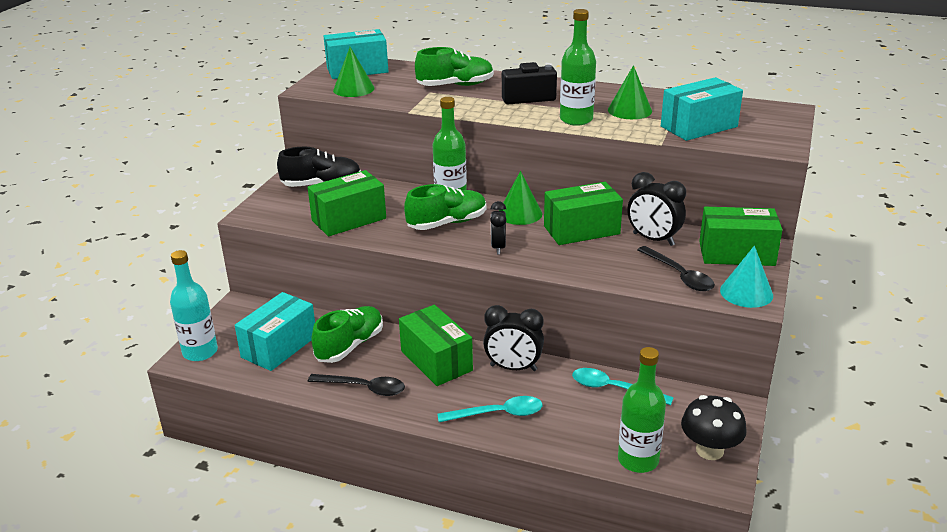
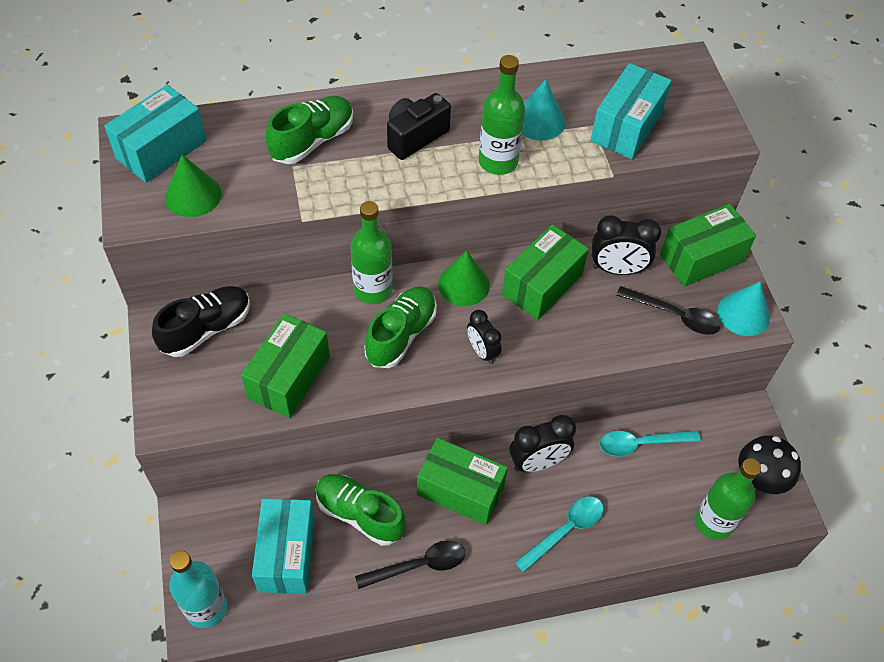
camera: 35 degrees left, 25 degrees up
(350, 346) = (360, 514): green shoe -> green shoe turned 60 degrees counterclockwise
(629, 110) = (539, 121): green cone -> turquoise cone

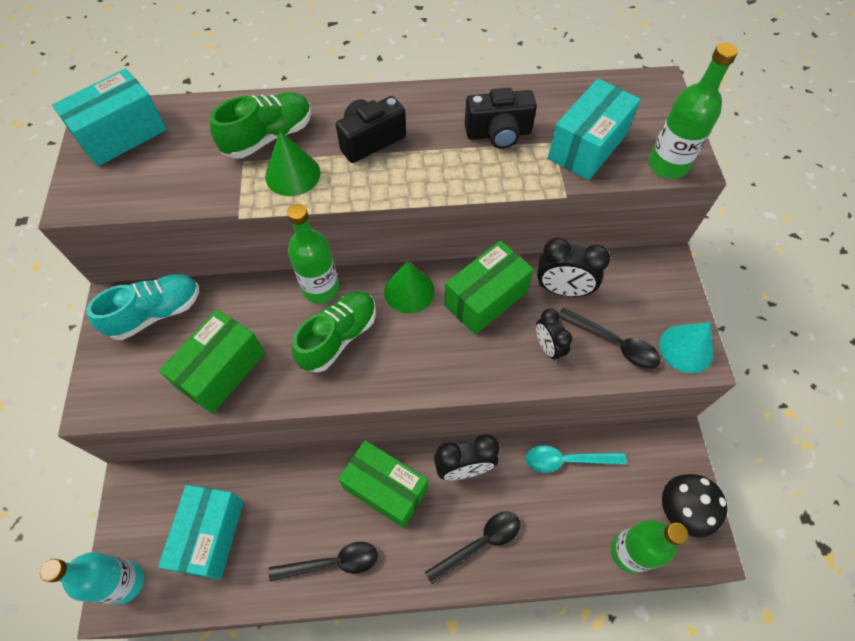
camera: 10 degrees right, 5 degrees up
(193, 195) = (139, 182): green cone -> green cone (292, 174)
(206, 329) = (156, 313): black shoe -> turquoise shoe
(360, 514) = (287, 502): green shoe -> none
(482, 351) = (414, 362): black clock -> black clock (548, 347)
(498, 161) = (449, 172): green bottle -> green bottle (667, 165)
(539, 121) = (498, 134): turquoise cone -> black camera
(565, 531) = (480, 543): turquoise spoon -> black spoon
(701, 258) = (649, 285): green box -> none

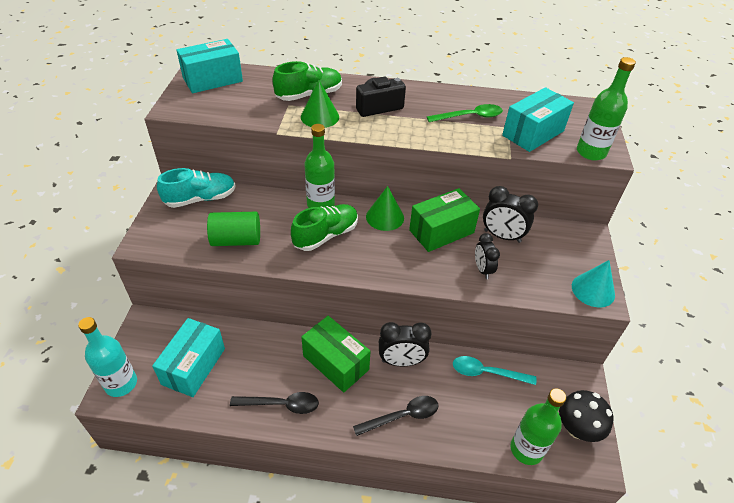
camera: 10 degrees right, 15 degrees down
(222, 370) = (236, 240): green box -> green cylinder
(498, 134) = (469, 117): black camera -> green spoon
(614, 343) = (535, 276): black spoon -> none

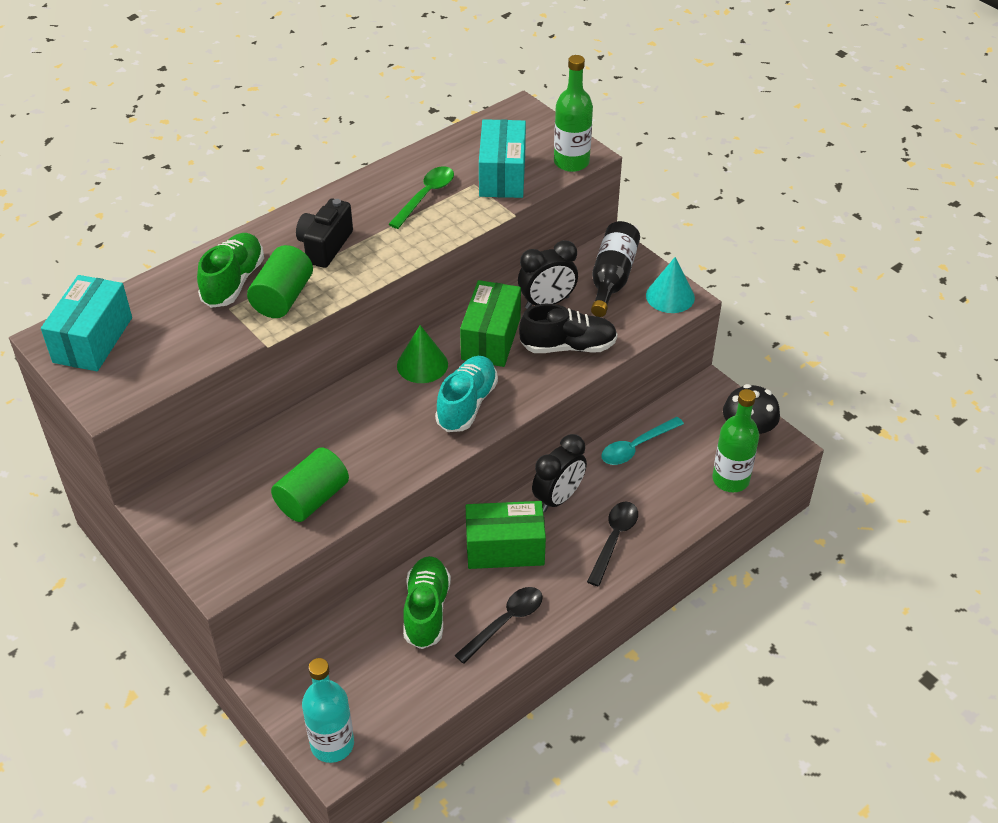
camera: 45 degrees left, 0 degrees up
(194, 366) = (380, 667): turquoise box -> none
(200, 199) = (207, 492): turquoise shoe -> turquoise shoe (467, 404)
(320, 117) = (283, 298): green cone -> green cylinder
(320, 204) = (343, 400): green bottle -> none
(326, 235) = (392, 425): green shoe -> green shoe (426, 610)
(482, 269) = (568, 346): black clock -> black shoe
(564, 251) = (612, 278): none -> black bottle

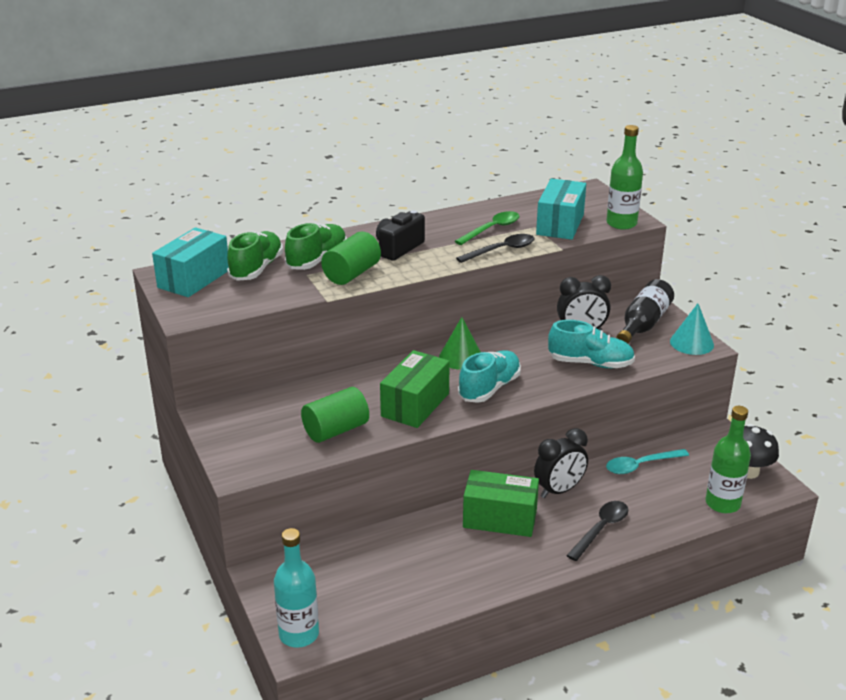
camera: 15 degrees right, 15 degrees down
(426, 610) = (416, 551): green shoe -> green shoe (256, 269)
(491, 338) = (525, 349): green box -> green box (415, 405)
(505, 622) = (483, 573): black spoon -> black spoon (501, 250)
(568, 346) = (590, 363): black shoe -> turquoise shoe

